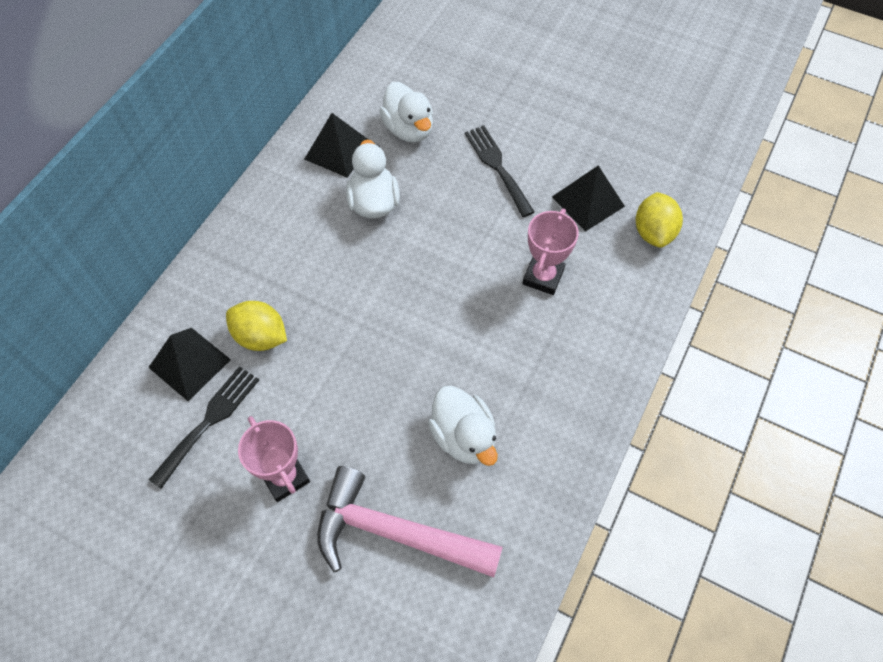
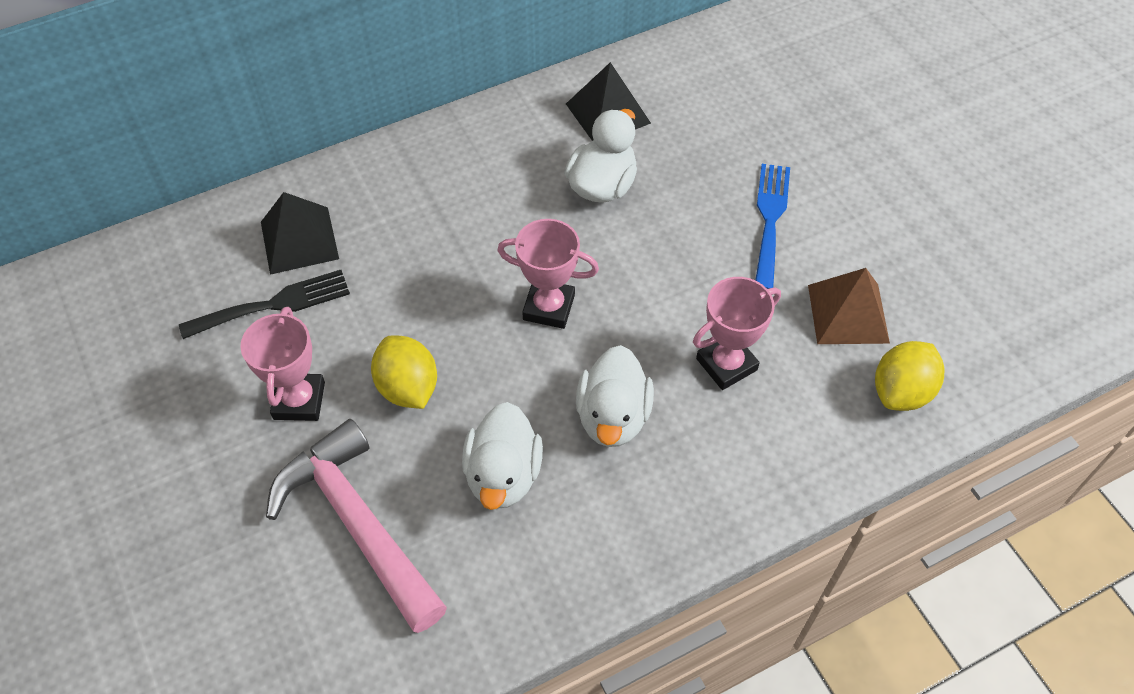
camera: 35 degrees right, 5 degrees down
(261, 337) = (384, 254): yellow lemon -> yellow lemon (408, 387)
(404, 306) = (549, 307): none -> pink trophy
(409, 129) = (701, 129): white duck -> white duck (613, 417)
(497, 166) = (770, 219): black fork -> blue fork
(588, 201) = (848, 313): black pyramid -> brown pyramid

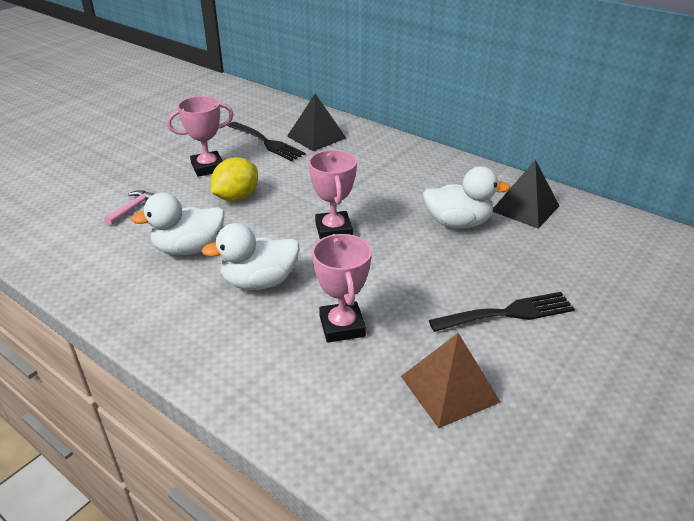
camera: 65 degrees right, 20 degrees down
(358, 524) = (133, 208): pink hammer -> pink hammer, size x0.40
(726, 364) = (342, 326): pink trophy -> pink trophy turned 45 degrees clockwise
(770, 219) = (508, 313): blue fork -> black fork
(901, 391) = (388, 451): yellow lemon -> none

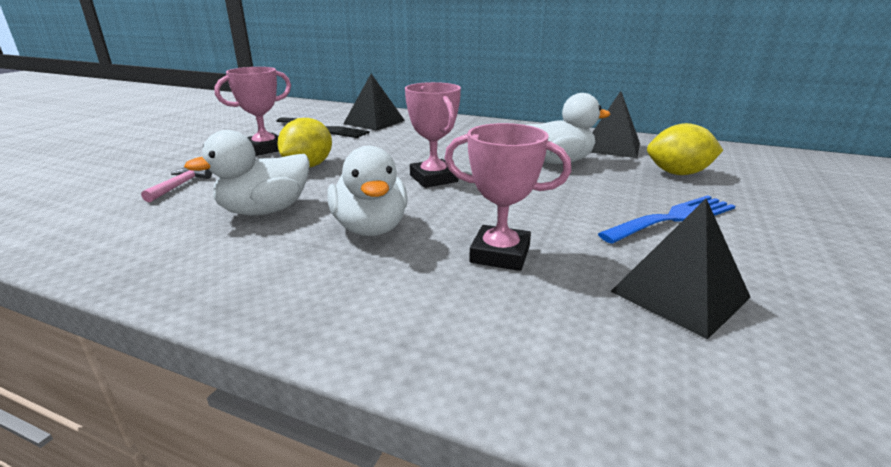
camera: 15 degrees left, 10 degrees down
(259, 282) = (371, 228): white duck -> white duck turned 75 degrees counterclockwise
(342, 326) = (500, 254): pink trophy -> pink trophy turned 45 degrees counterclockwise
(449, 388) = (679, 294): brown pyramid -> black pyramid
(508, 313) = (673, 218): black fork -> blue fork
(560, 257) = (678, 173): none -> yellow lemon

